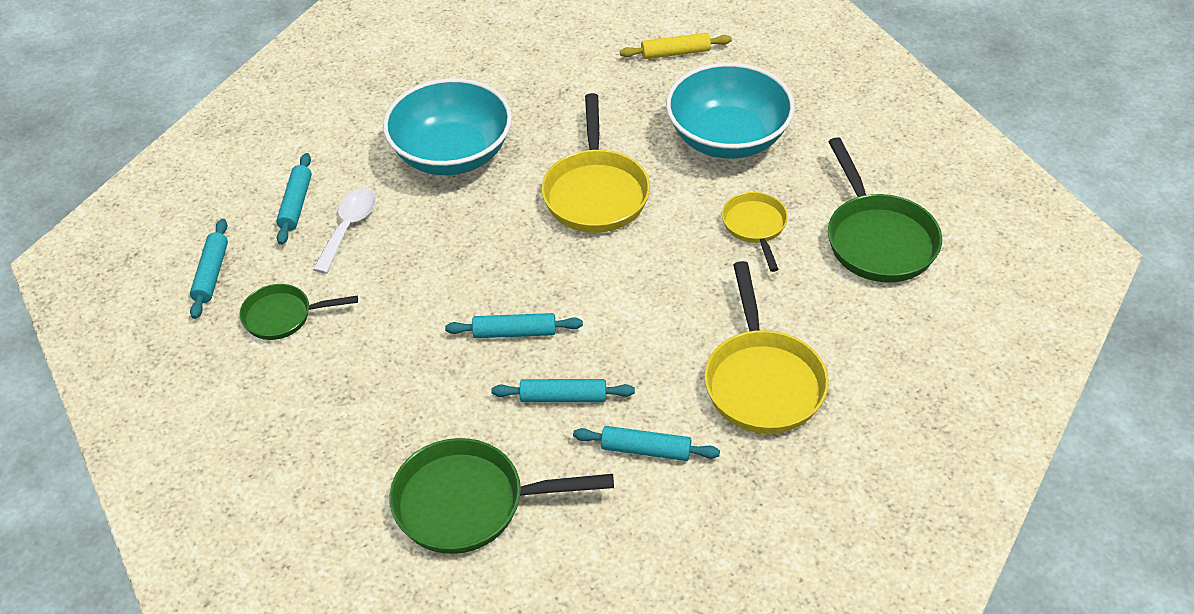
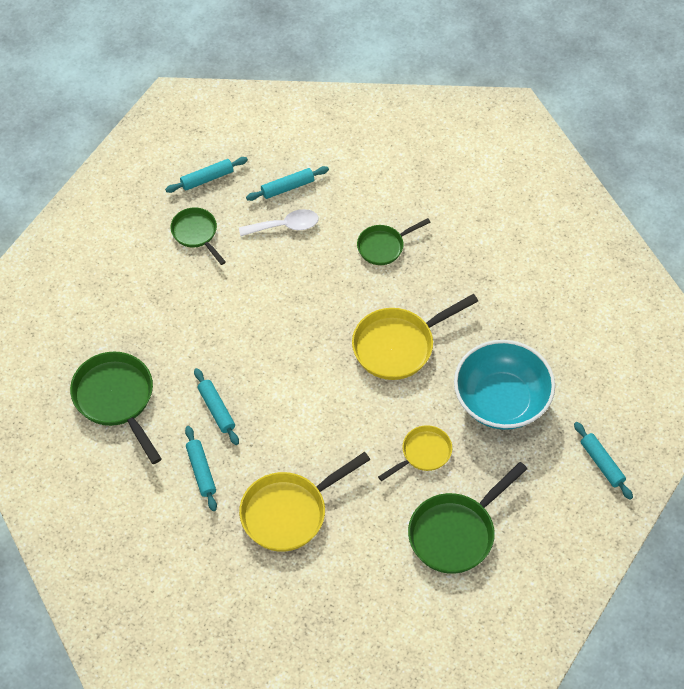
camera: 60 degrees right, 10 degrees up
(452, 154) = (383, 246): turquoise bowl -> green pan
(514, 332) = (252, 359): turquoise rolling pin -> turquoise rolling pin (602, 463)
(675, 53) = (572, 329): yellow rolling pin -> none

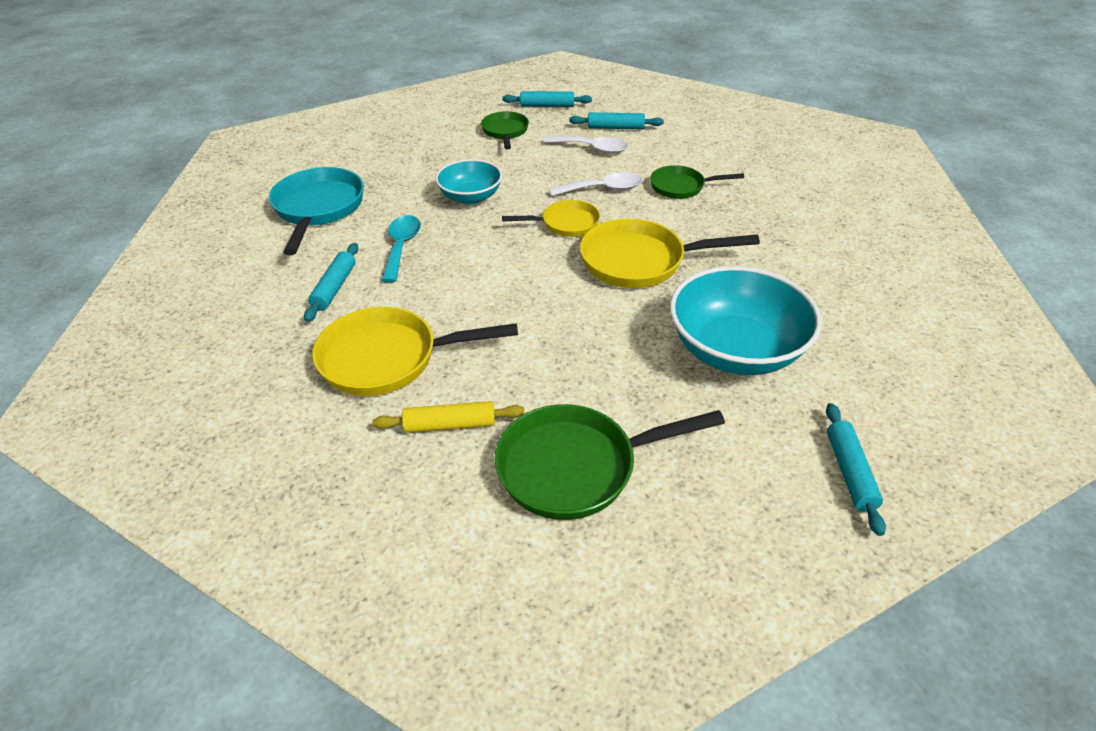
camera: 30 degrees right, 15 degrees down
(116, 399) = (318, 209): green pan -> turquoise pan
(216, 409) = (401, 247): turquoise rolling pin -> turquoise spoon
(228, 331) = (470, 197): none -> turquoise bowl
(325, 275) = (603, 189): none -> white spoon
(365, 541) = (450, 424): none -> yellow rolling pin
(423, 453) = (596, 364): yellow pan -> yellow pan (566, 224)

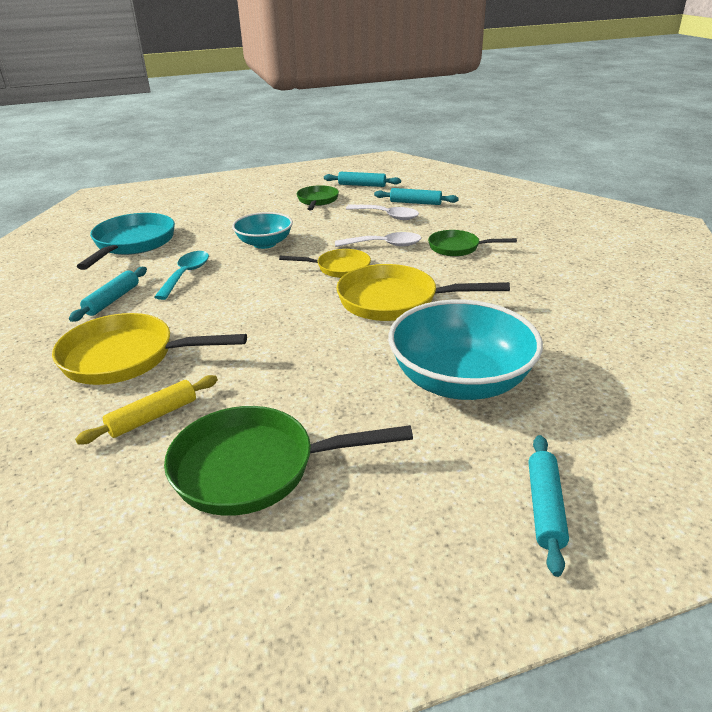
camera: 10 degrees right, 10 degrees down
(450, 424) = (153, 417): yellow rolling pin -> yellow rolling pin turned 45 degrees counterclockwise

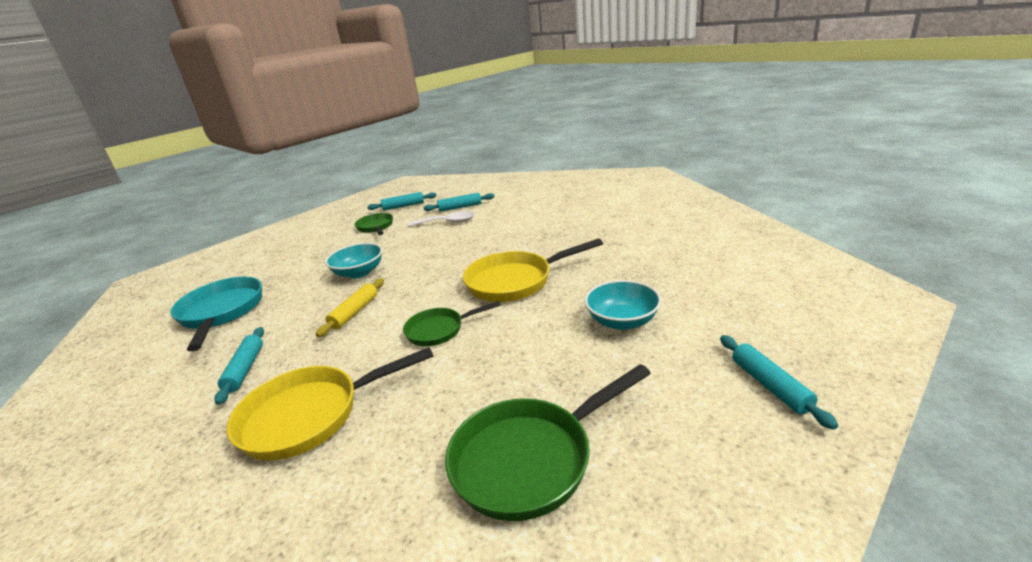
camera: 25 degrees left, 5 degrees down
(153, 417) = (389, 458): yellow rolling pin -> yellow rolling pin (354, 312)
(186, 275) = (305, 321): turquoise spoon -> none
(339, 268) = (445, 271): yellow pan -> none
(384, 245) = (465, 244): white spoon -> none
(457, 248) = (524, 229): green pan -> green pan (439, 330)
(460, 381) = (622, 321): turquoise bowl -> turquoise bowl, size x0.59

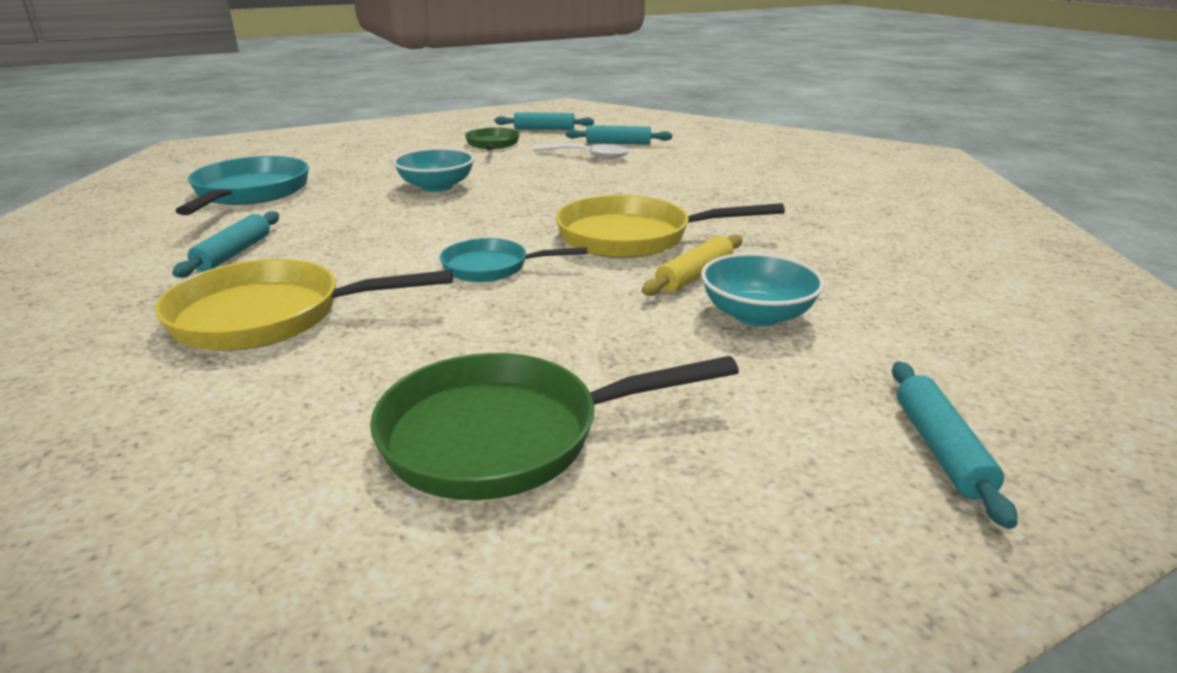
camera: 15 degrees right, 0 degrees up
(354, 312) = (400, 226): yellow rolling pin -> yellow rolling pin (694, 275)
(439, 330) = (491, 267): green pan -> turquoise pan

